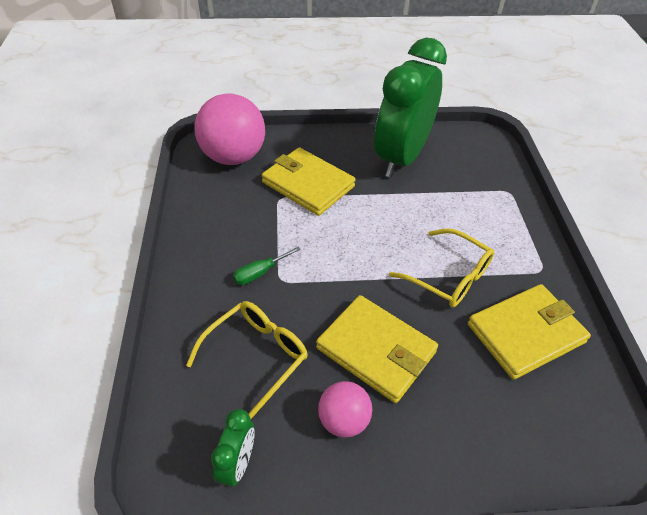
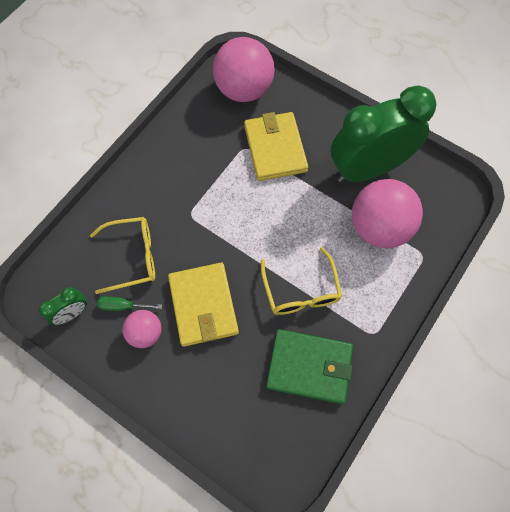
camera: 40 degrees right, 20 degrees up
(260, 273) = (182, 200): green screwdriver -> green screwdriver (123, 306)
(456, 192) = (379, 227): none -> pink ball
(526, 333) = (309, 367): yellow wallet -> green wallet

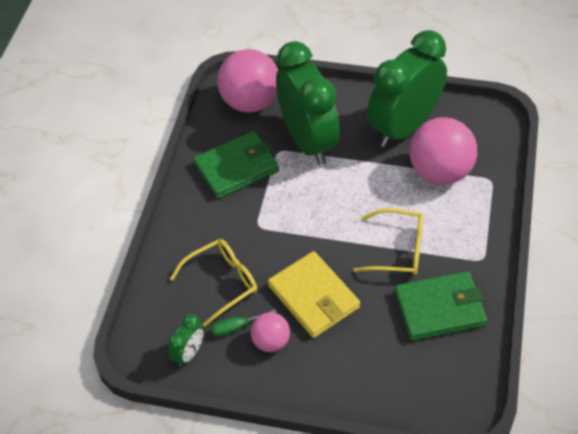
camera: 20 degrees left, 15 degrees down
(200, 150) = (237, 167): none -> green wallet
(275, 148) = (308, 141): yellow wallet -> green clock
(301, 290) = (398, 249): yellow glasses -> yellow glasses turned 45 degrees counterclockwise

